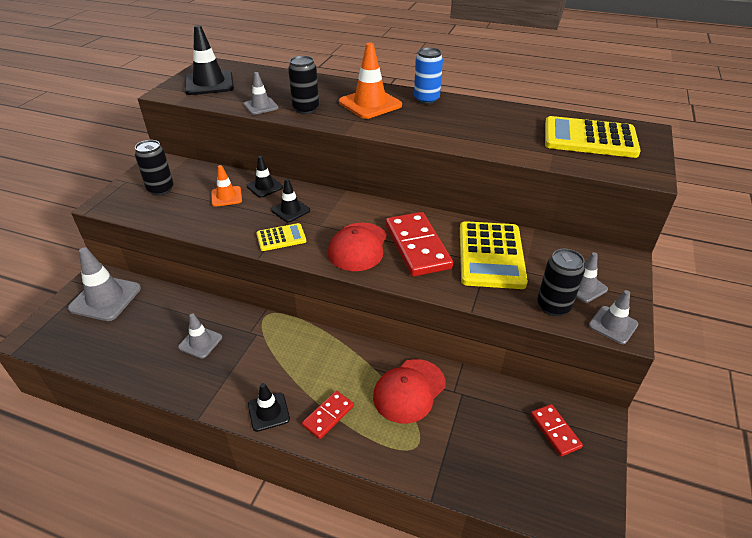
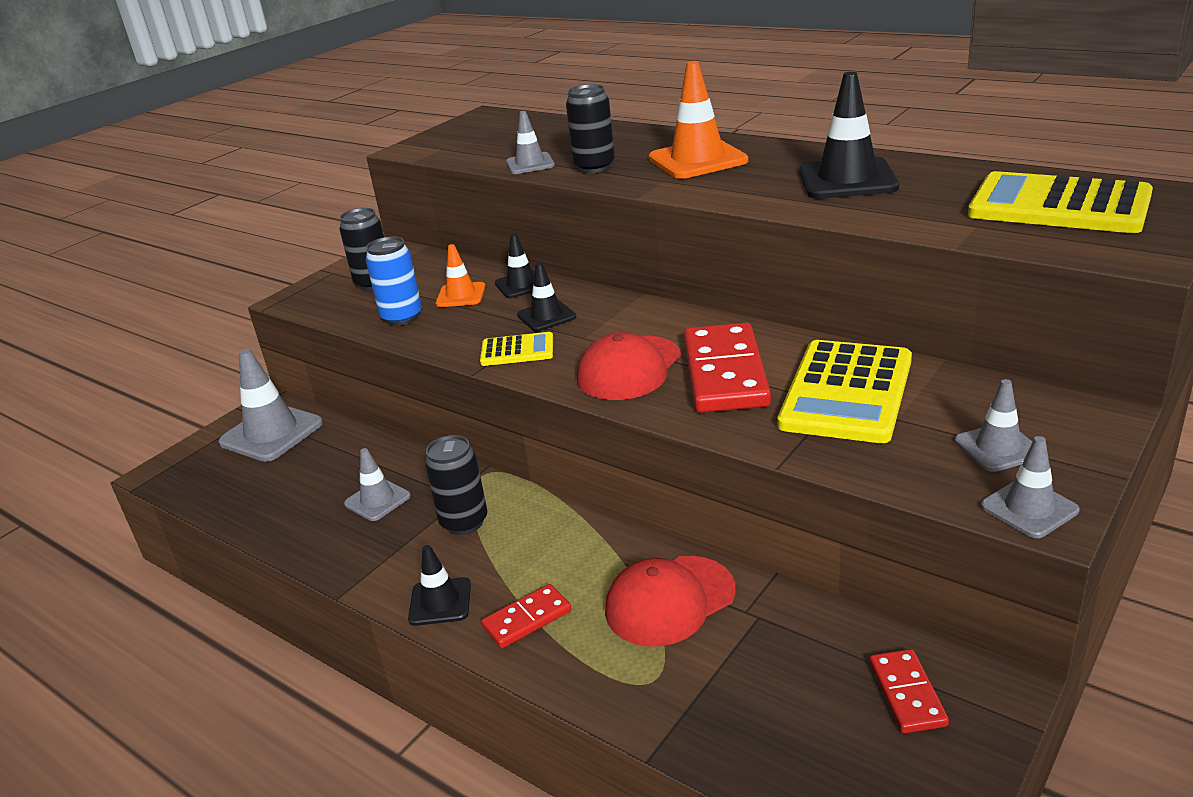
camera: 20 degrees right, 10 degrees down
(209, 83) = (471, 137): black traffic cone -> black traffic cone (847, 180)
(426, 100) = (793, 154): blue can -> blue can (402, 317)
(553, 306) = (927, 472): black can -> black can (464, 522)

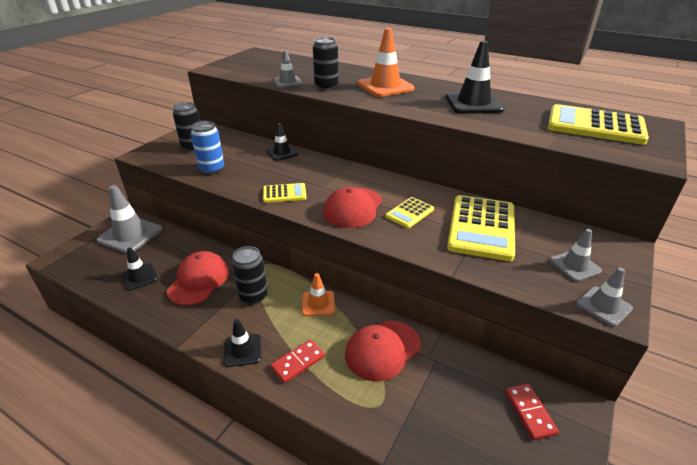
camera: 10 degrees left, 5 degrees up
(377, 500) = (199, 280): grey traffic cone -> red cap
(461, 295) = (246, 157): orange traffic cone -> orange traffic cone (318, 303)
(546, 316) = (299, 173): black traffic cone -> black traffic cone (139, 277)
(724, 373) = (409, 213): red domino -> yellow calculator

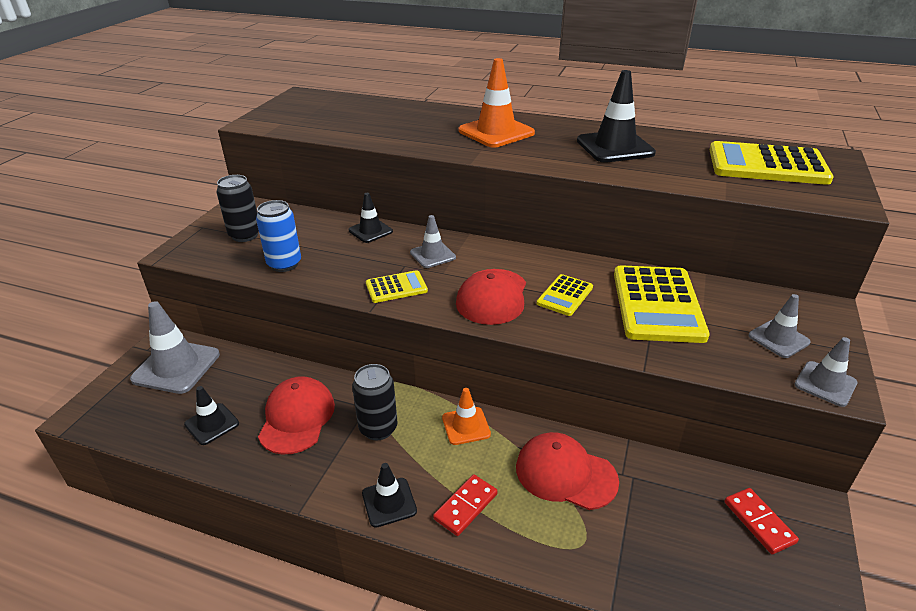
camera: 10 degrees left, 0 degrees up
(287, 82) = (366, 136): grey traffic cone -> grey traffic cone (432, 255)
(326, 87) = (420, 138): black can -> none
(382, 350) = (565, 474): red cap -> red cap turned 75 degrees clockwise

